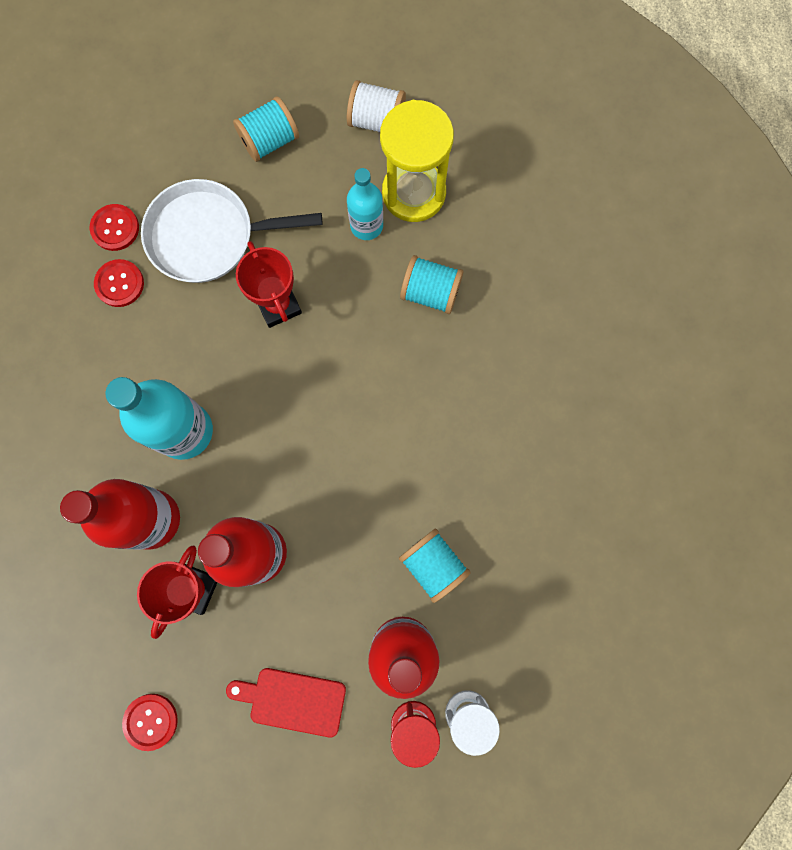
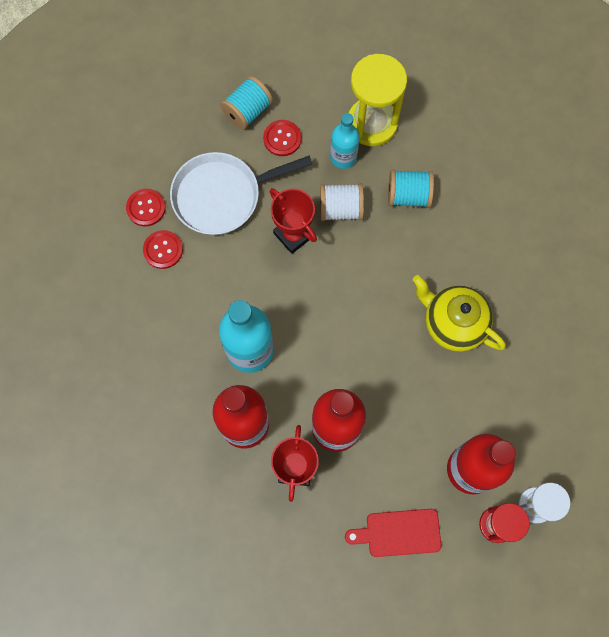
camera: 15 degrees left, 5 degrees down
(150, 721) = (293, 579): red button -> red button (282, 138)
(376, 121) = (326, 76): white spool -> white spool (340, 209)
(433, 565) = (474, 401): turquoise spool -> none
(436, 463) = (453, 323): none -> yellow teapot

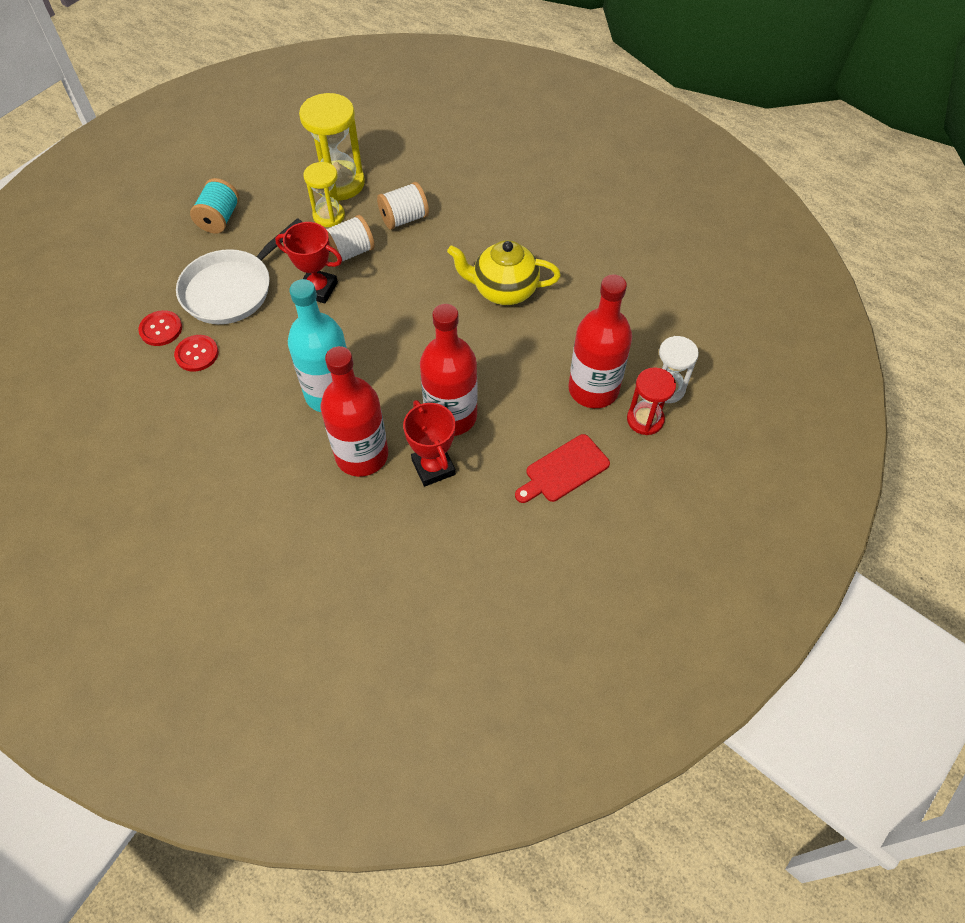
camera: 30 degrees left, 15 degrees down
(282, 138) = (264, 225): red button -> none
(343, 157) = (329, 216): turquoise bottle -> yellow hourglass
(408, 195) = (404, 219): turquoise spool -> white spool

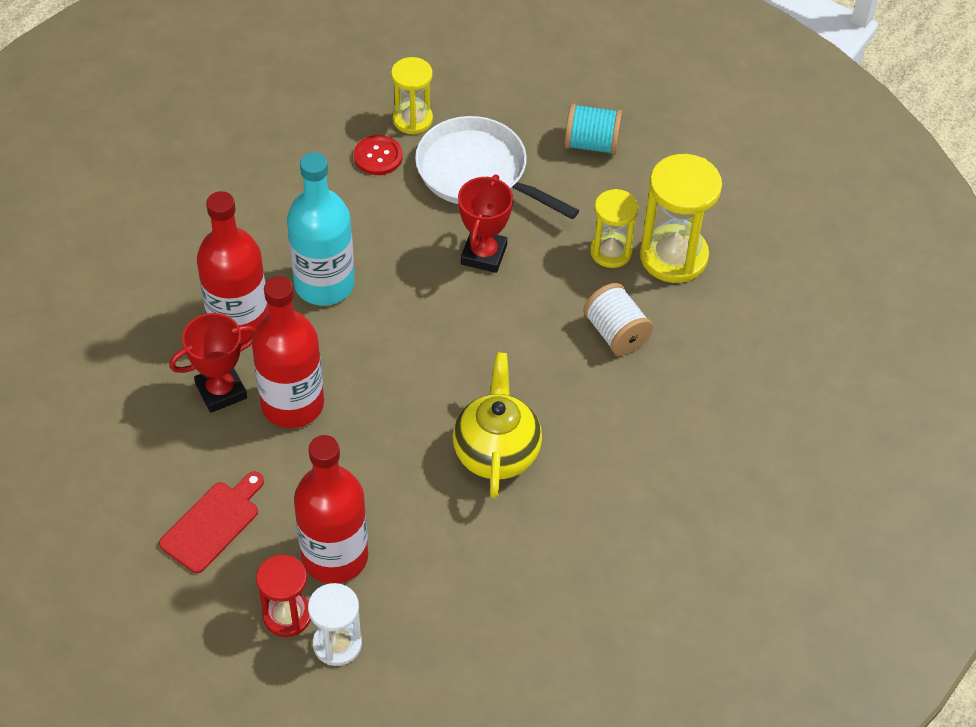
camera: 85 degrees right, 5 degrees down
(161, 329) = (412, 119): red button -> yellow hourglass
(350, 252) = (548, 280): white spool -> none
(564, 470) = (213, 523): red cutting board -> red cutting board turned 75 degrees clockwise

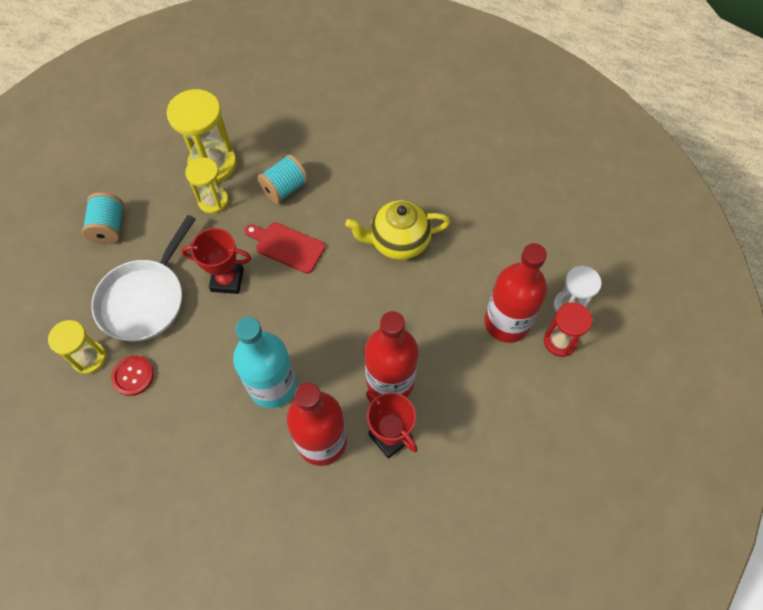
camera: 100 degrees left, 10 degrees up
(213, 523) = (506, 409): red cutting board -> red cutting board (287, 246)
(616, 333) = (285, 188): white spool -> turquoise spool

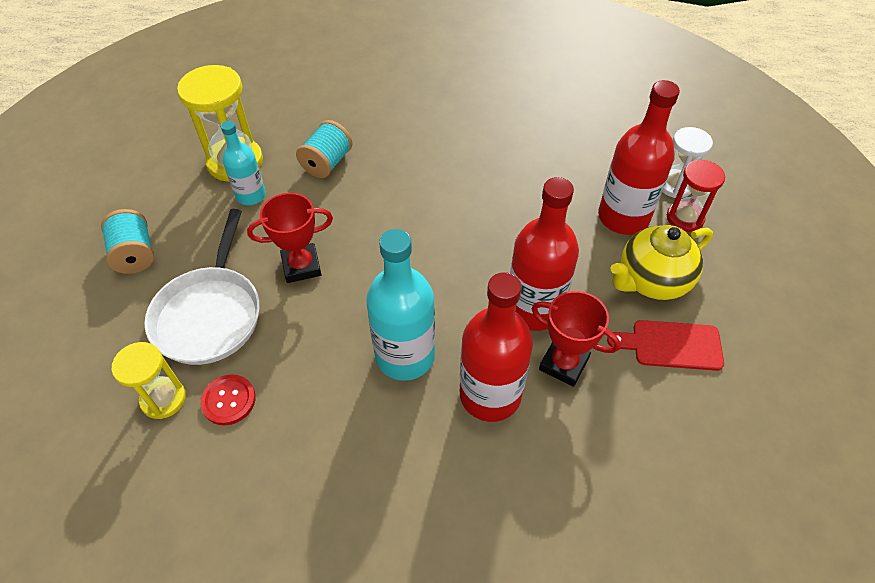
camera: 20 degrees left, 10 degrees down
(213, 201) = (251, 195): yellow hourglass -> turquoise bottle
(287, 246) = (355, 215): red cutting board -> red cutting board (671, 345)
(398, 242) = (473, 178): yellow teapot -> yellow teapot (651, 281)

